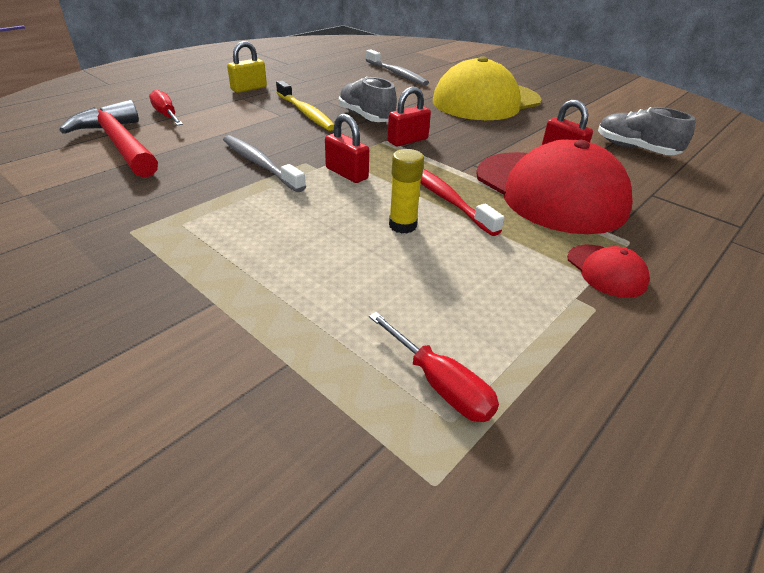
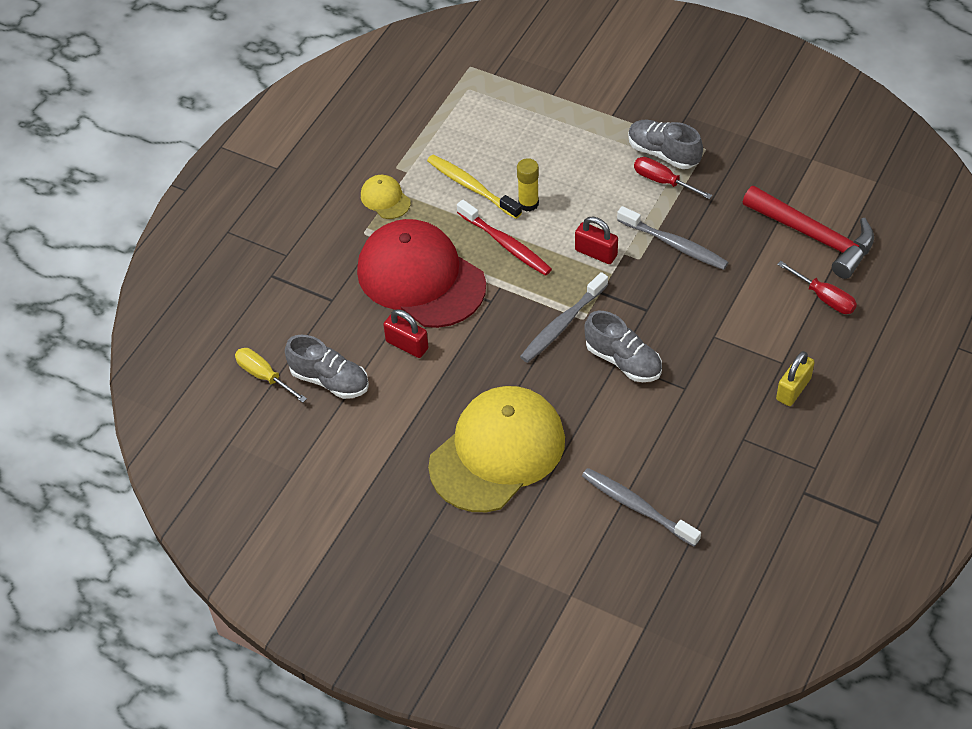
camera: 170 degrees right, 15 degrees up
(189, 238) = (663, 153): none -> grey shoe
(305, 112) = (691, 349): yellow toothbrush -> yellow toothbrush (471, 187)
(407, 140) = (562, 324): red padlock -> grey toothbrush
(439, 384) = (477, 103): red screwdriver -> red screwdriver (663, 181)
(606, 271) = (385, 199): red cap -> yellow cap
(703, 161) = (264, 376): none -> yellow screwdriver

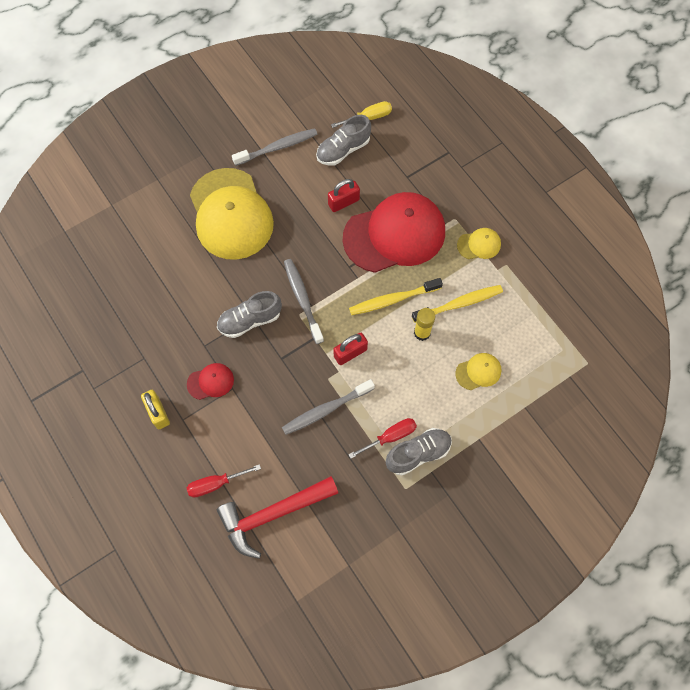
camera: 115 degrees right, 15 degrees up
(506, 244) = (393, 300): red toothbrush -> yellow toothbrush
(540, 142) = (478, 372): none -> yellow cap
(637, 507) = (140, 269): grey toothbrush -> grey toothbrush (277, 147)
(722, 359) = (210, 382): none -> red cap

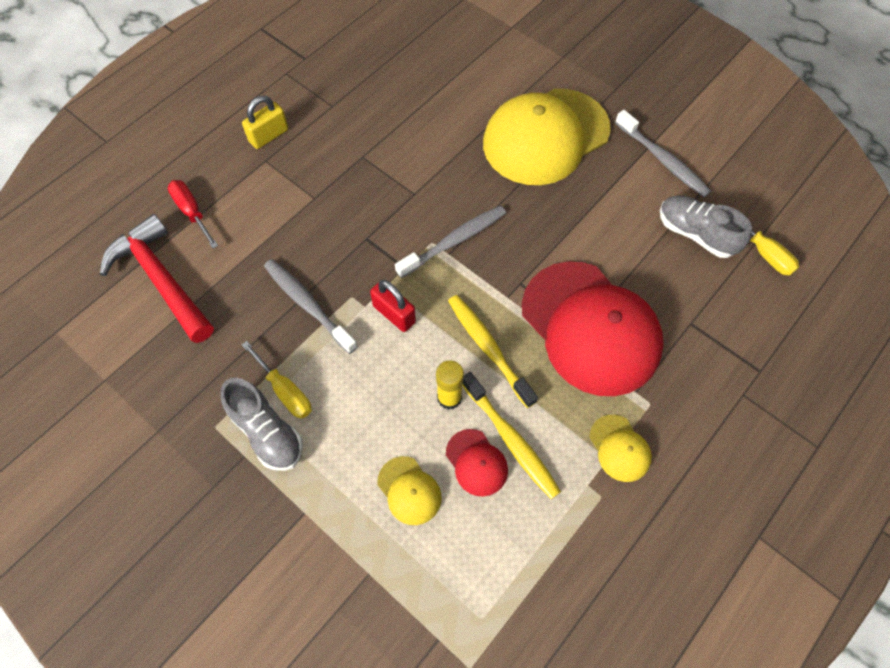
camera: 75 degrees right, 5 degrees down
(210, 382) = (318, 174): red cap -> red cap (476, 462)
(250, 320) = (408, 192): grey shoe -> none
(343, 202) = (615, 253): red padlock -> none
(390, 437) = (285, 390): red screwdriver -> yellow screwdriver

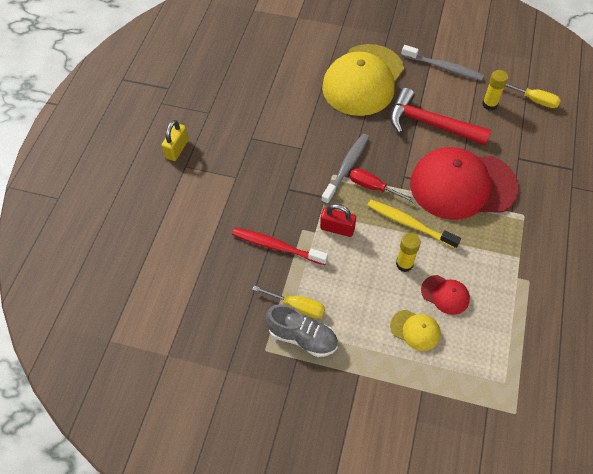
camera: 25 degrees left, 5 degrees down
(161, 280) = (164, 274): red hammer -> red hammer (431, 124)
(192, 212) = (156, 221): red screwdriver -> red screwdriver (373, 187)
(308, 305) = (277, 247): grey toothbrush -> red toothbrush
(511, 439) = (457, 272): yellow toothbrush -> none
(590, 328) = (462, 185): red cap -> red cap turned 150 degrees clockwise
(619, 448) = (522, 248): yellow cap -> none
(696, 234) = (489, 104): grey shoe -> yellow glue stick

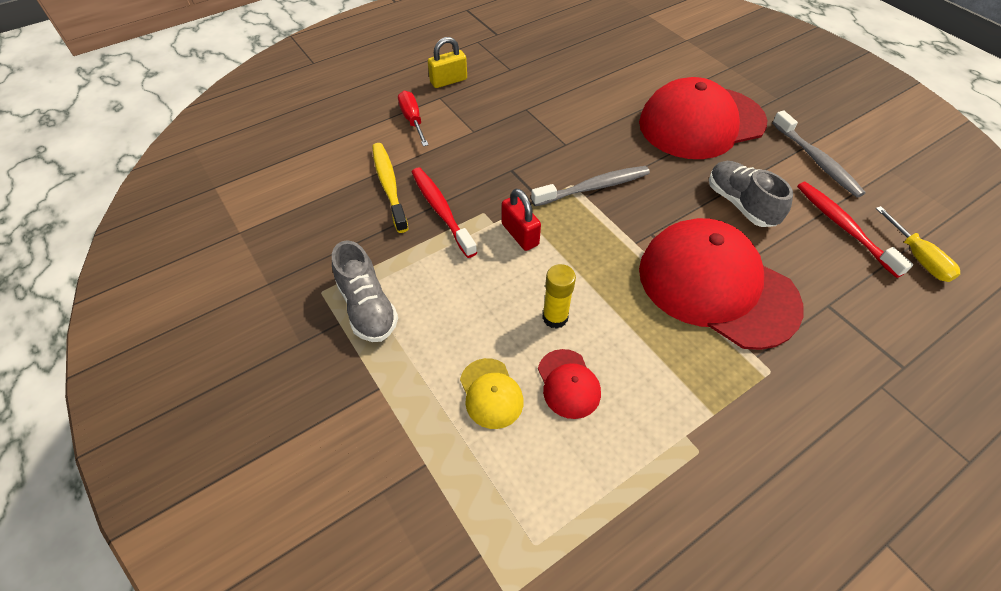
camera: 40 degrees right, 5 degrees down
(297, 306) = (396, 275): yellow screwdriver -> none
(363, 80) = (701, 123): yellow cap -> red cap
(373, 187) = (603, 222): red screwdriver -> red screwdriver (413, 120)
(409, 224) = (606, 282): yellow toothbrush -> yellow toothbrush (389, 186)
(431, 124) = (740, 204): red hammer -> grey shoe
(489, 104) = (843, 227): yellow glue stick -> red toothbrush

